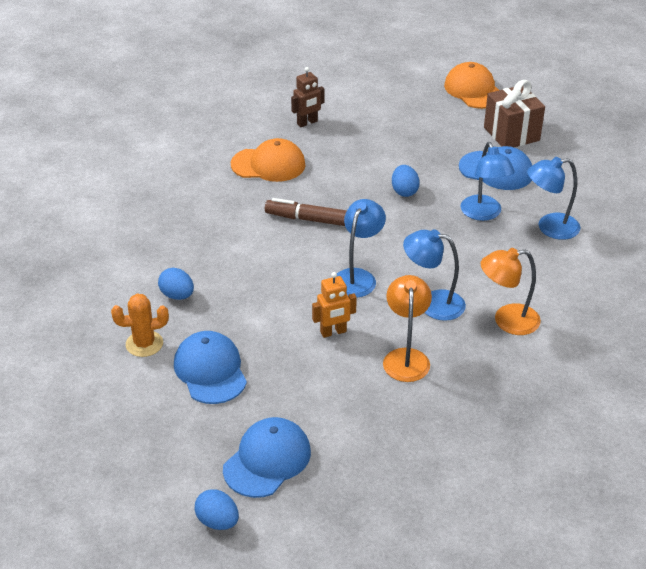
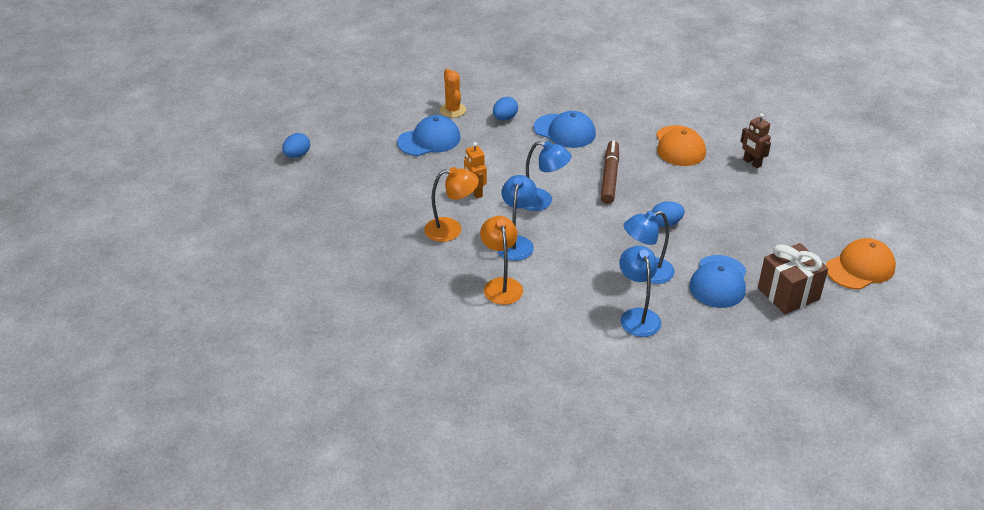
camera: 85 degrees right, 0 degrees up
(267, 460) = (347, 170): blue cap -> blue cap (564, 131)

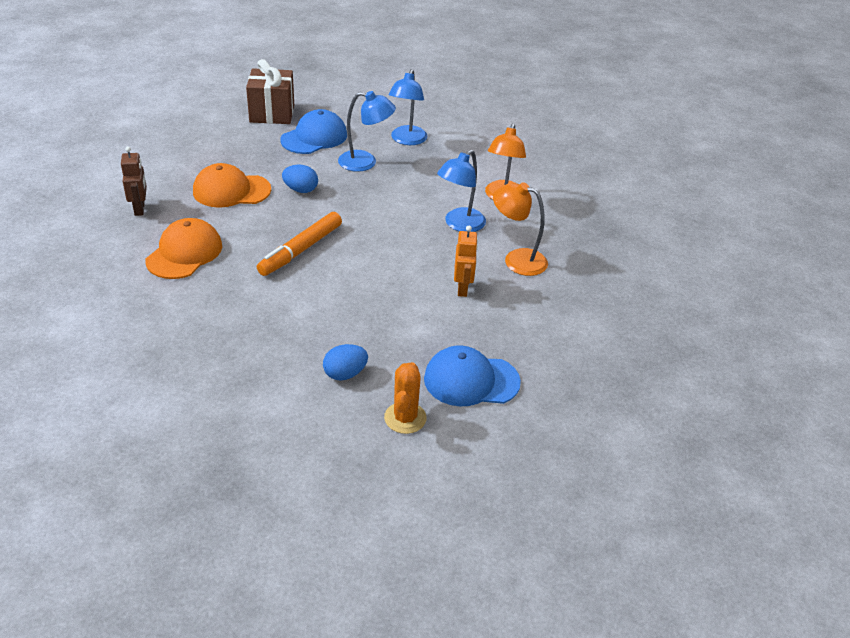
camera: 155 degrees left, 0 degrees up
(297, 155) = (667, 429): blue egg -> none
(542, 201) = (398, 252): blue lamp -> none
(564, 131) = (289, 323): blue cap -> none
(609, 177) = (301, 250): brown marker -> orange marker
(860, 267) = (191, 108): orange cap -> orange cap (231, 191)

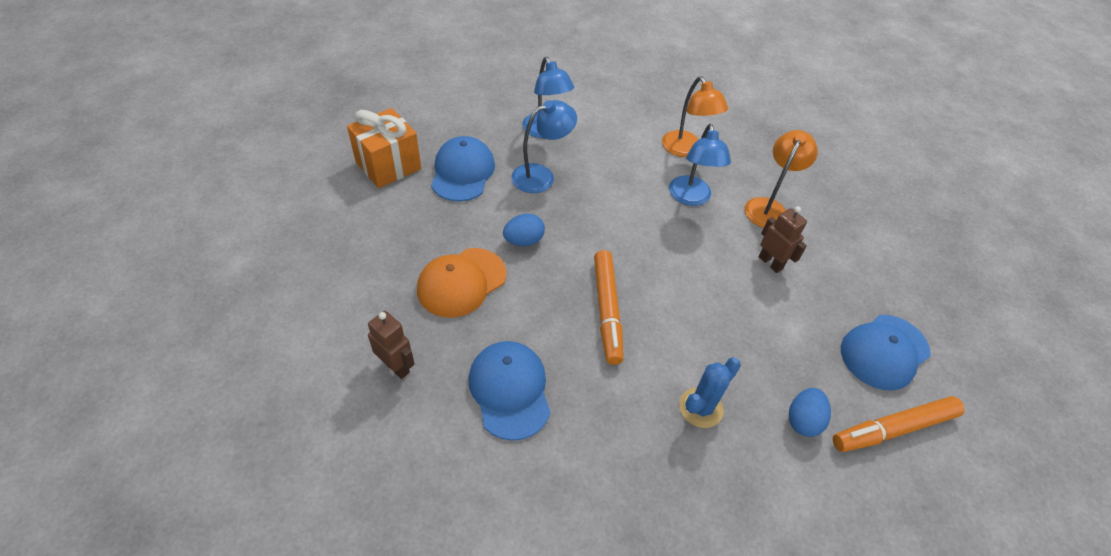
camera: 40 degrees left, 10 degrees up
(184, 253) = (510, 390): orange cap -> blue cap
(272, 113) = (388, 165): brown gift -> orange gift
(286, 327) = (700, 408): none -> blue cactus
(405, 418) = (893, 429): orange cactus -> orange marker
(462, 288) = (770, 263): orange robot -> brown robot
(516, 259) = (769, 207): orange lamp -> orange lamp turned 135 degrees clockwise

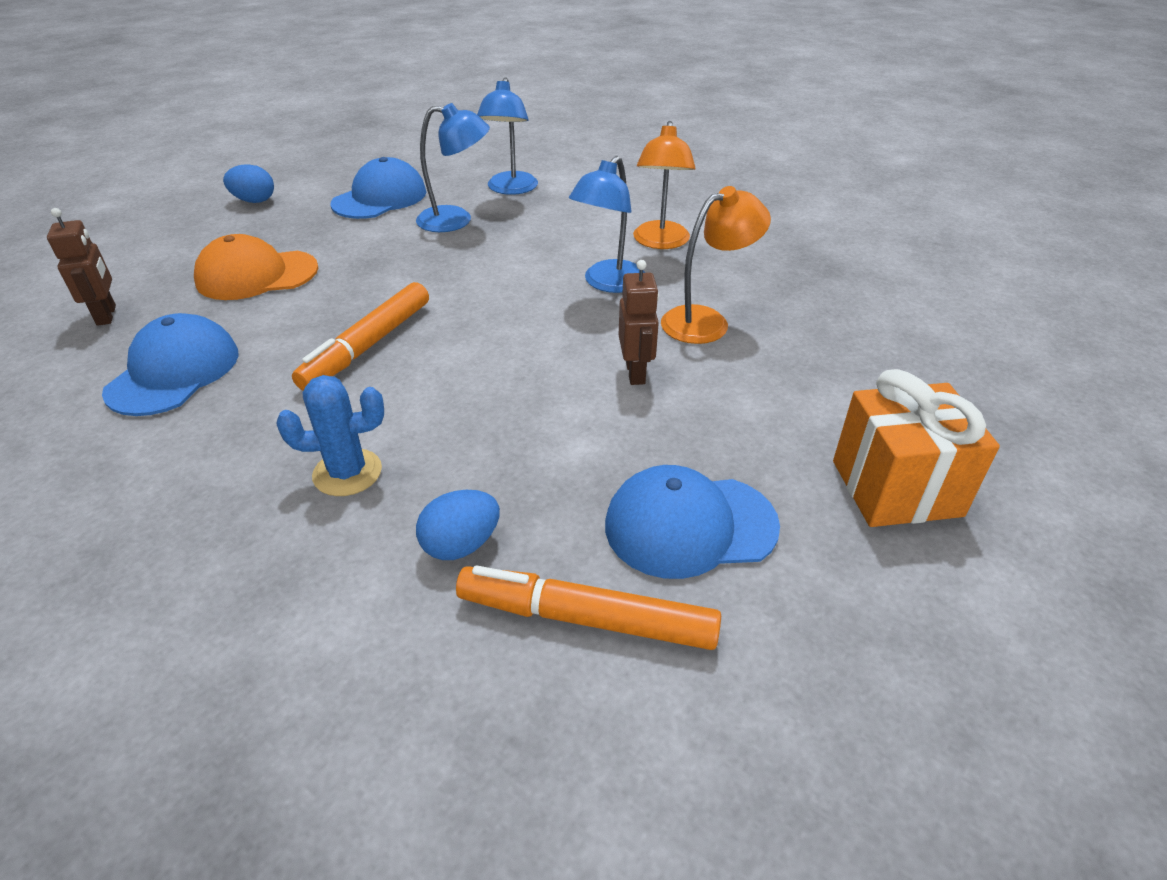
camera: 35 degrees right, 10 degrees down
(388, 165) = (318, 177): orange gift -> orange gift (896, 488)
(524, 241) = (363, 263): blue egg -> blue egg (254, 201)

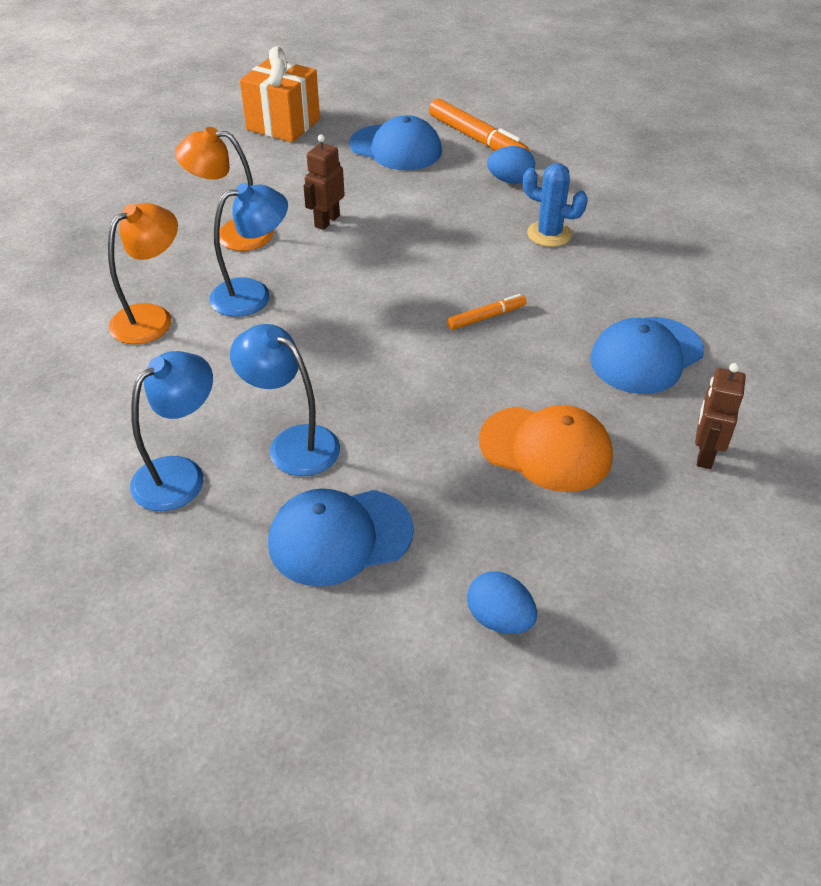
camera: 145 degrees left, 5 degrees up
(368, 346) = (486, 317): orange marker -> orange marker, size x0.54

